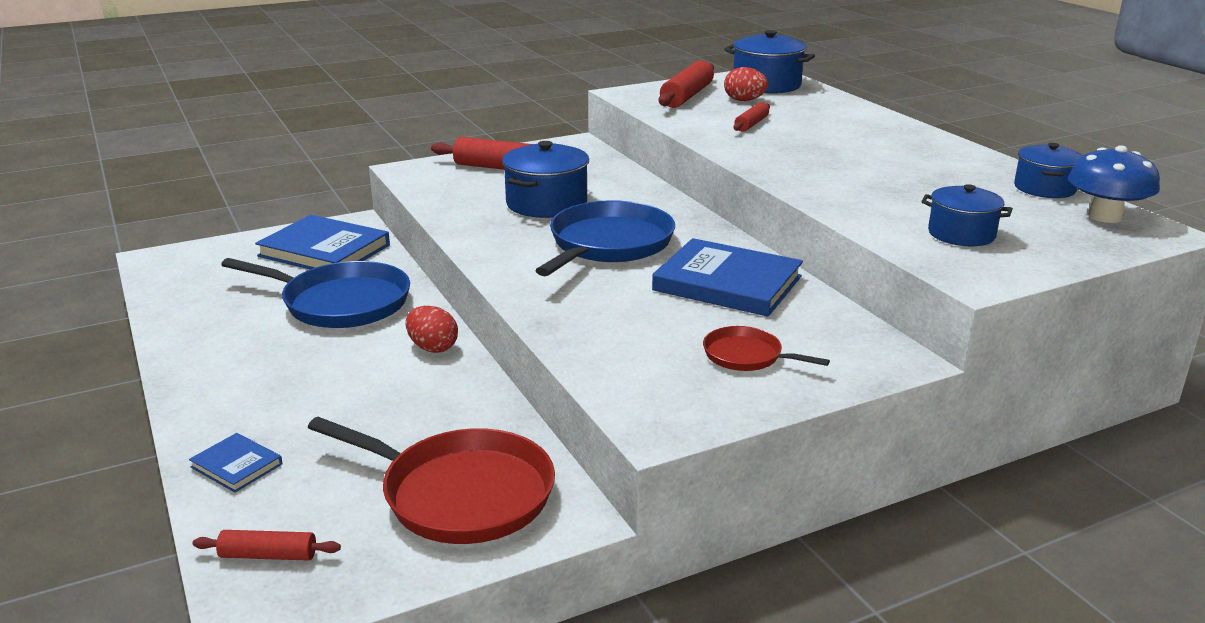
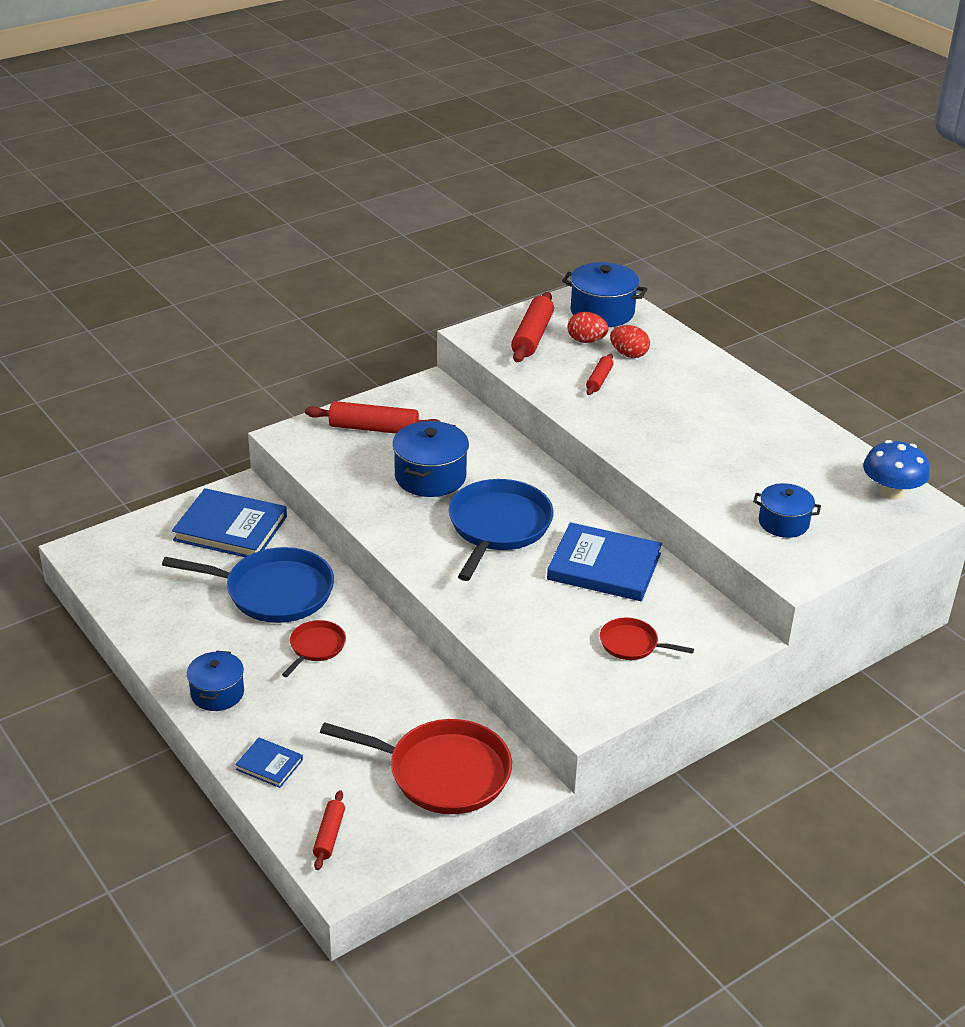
camera: 10 degrees left, 10 degrees up
(268, 555) = (329, 835): red rolling pin -> red rolling pin turned 75 degrees counterclockwise
(362, 353) = (316, 647): none -> red pan
(432, 348) = (371, 636): red egg -> red egg (628, 354)
(1044, 188) = (847, 458): blue pot -> blue pot (217, 693)

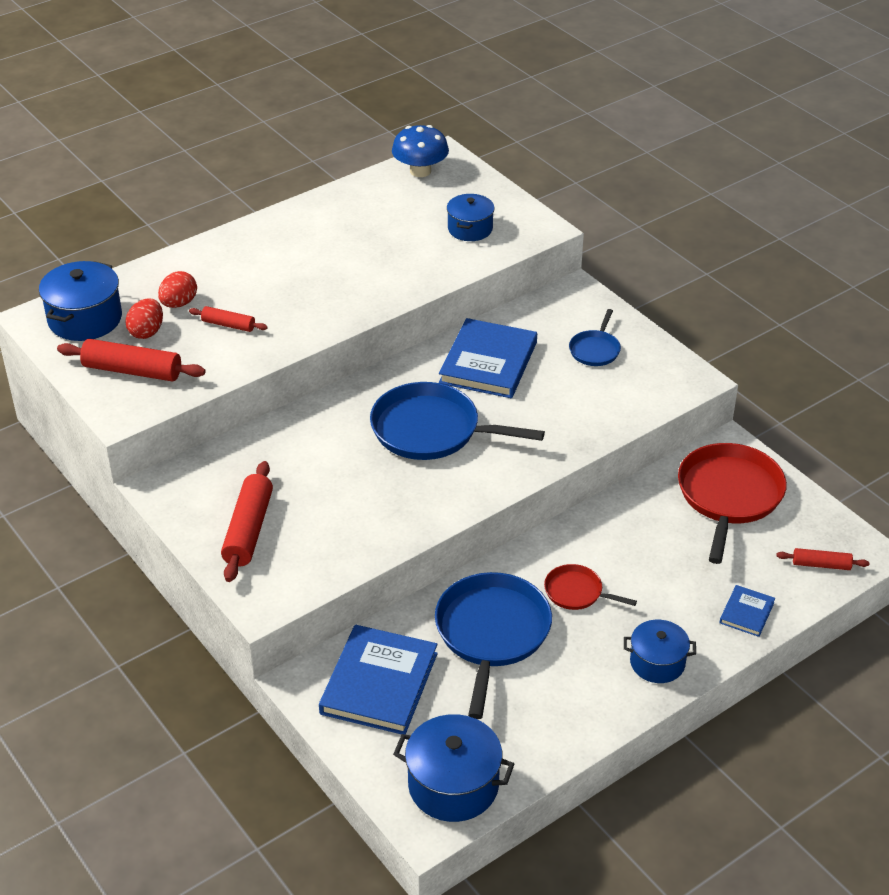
camera: 90 degrees left, 5 degrees up
(430, 477) = (345, 481): blue pot -> blue pot (453, 785)
(632, 644) = (595, 350): red pan -> blue pan

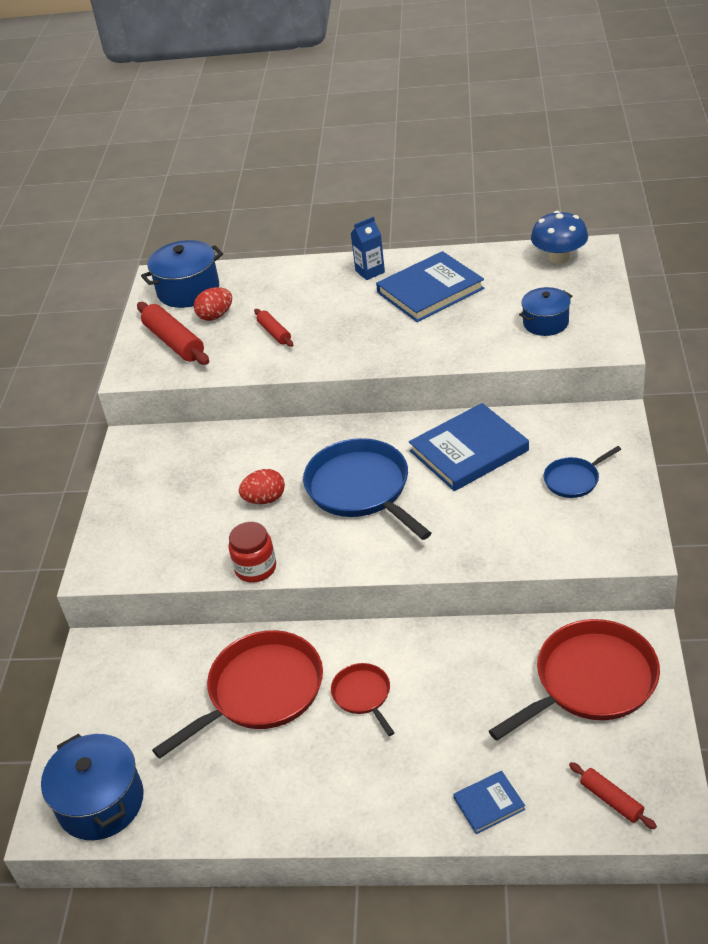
camera: 45 degrees right, 0 degrees up
(179, 303) = (260, 302): red egg -> red egg (265, 499)
(249, 530) = (149, 506): red rolling pin -> none
(258, 239) = (370, 271): none -> blue carton
(379, 683) = (141, 683): blue book -> blue book (430, 290)
(412, 532) = (255, 568): none -> red jar
(491, 633) = (261, 691): blue pan -> red pan
(657, 662) = (361, 801): blue pot -> none

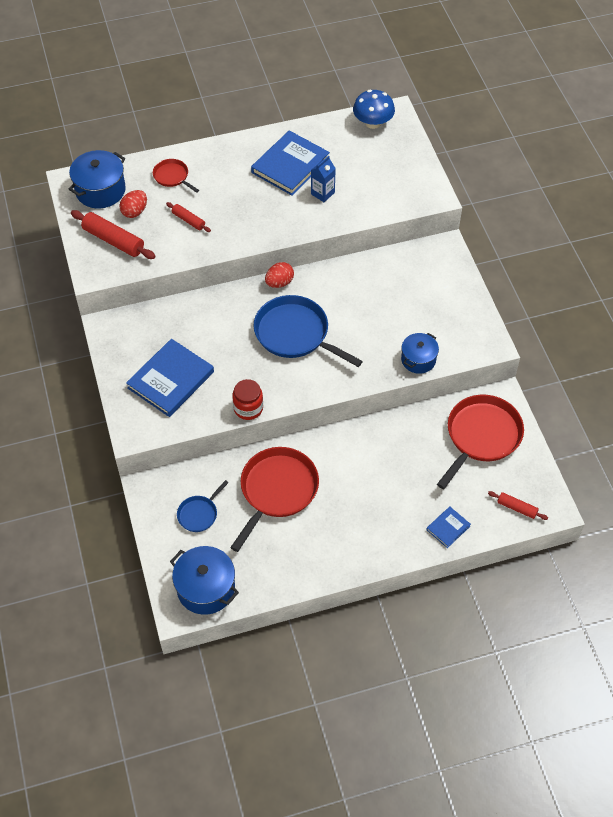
camera: 25 degrees left, 15 degrees up
(265, 499) = (230, 355): red egg -> red egg (279, 283)
(363, 695) = (344, 477): red pan -> red pan (172, 176)
(370, 271) = (237, 154): blue carton -> blue carton (322, 193)
(469, 451) = (357, 290): blue book -> blue book (171, 380)
(545, 323) = (384, 183): blue pot -> blue pot (418, 359)
(574, 480) = (434, 300): blue pan -> blue pan (199, 514)

